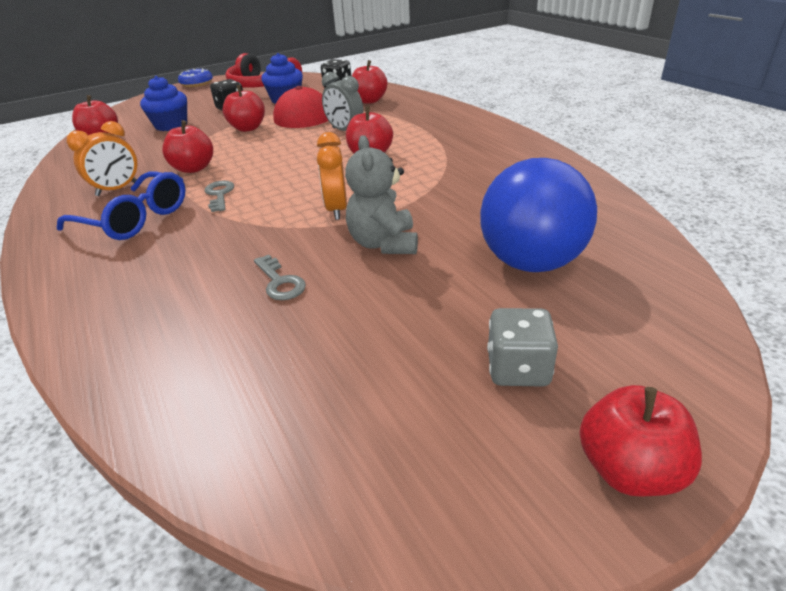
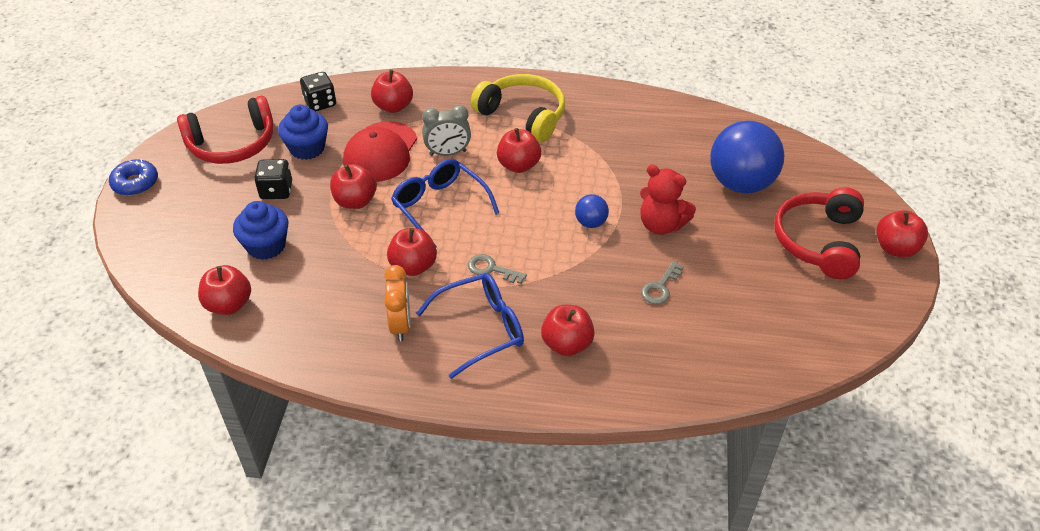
camera: 55 degrees left, 10 degrees up
(142, 264) = (567, 344): none -> red apple
(276, 151) = (439, 206): none -> blue glasses
(280, 282) = (660, 287): grey key -> grey key turned 120 degrees clockwise
(337, 209) = (590, 223): orange clock -> blue ball
(384, 243) = (661, 225): grey teddy bear -> red teddy bear
(437, 134) = (523, 115): none -> yellow headphones
(518, 369) = (818, 241): grey dice -> red headphones

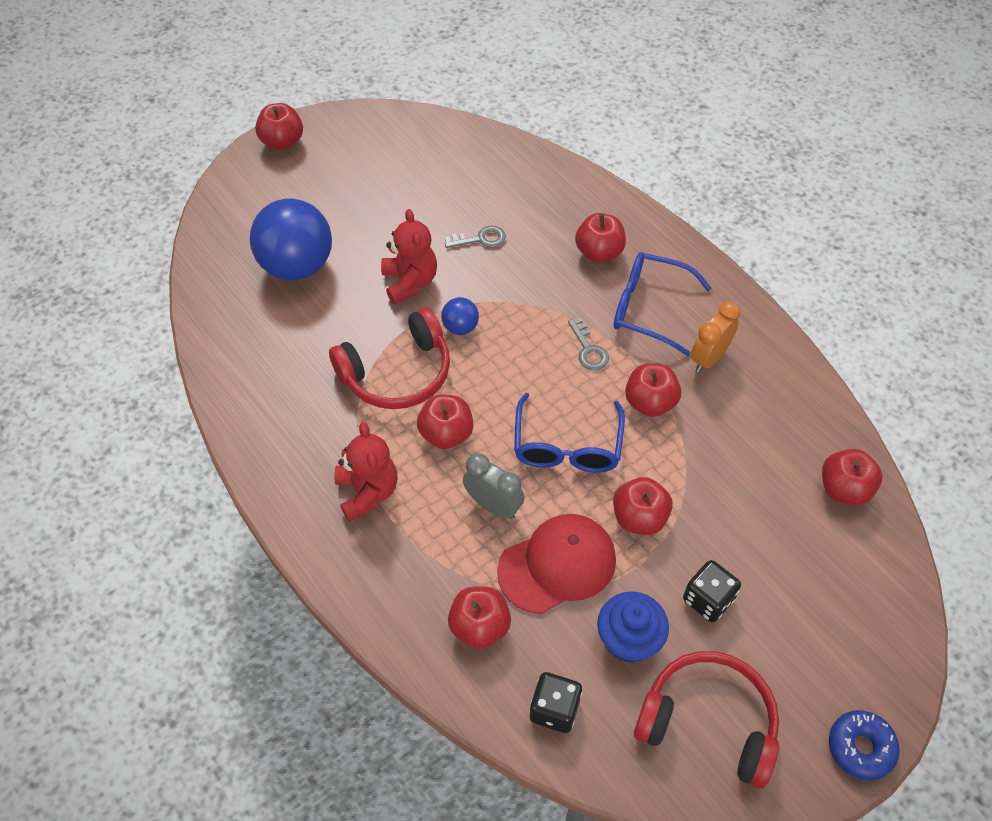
camera: 135 degrees left, 10 degrees up
(266, 246) = (767, 531): blue cupcake -> none
(523, 115) = (367, 492): yellow headphones -> red teddy bear
(818, 241) = (322, 184): red headphones -> red headphones (397, 373)

